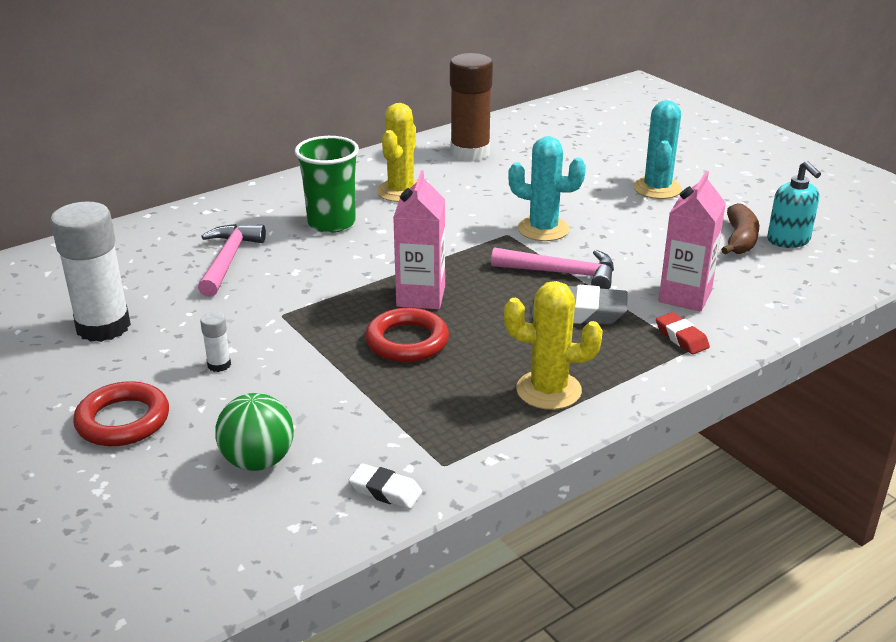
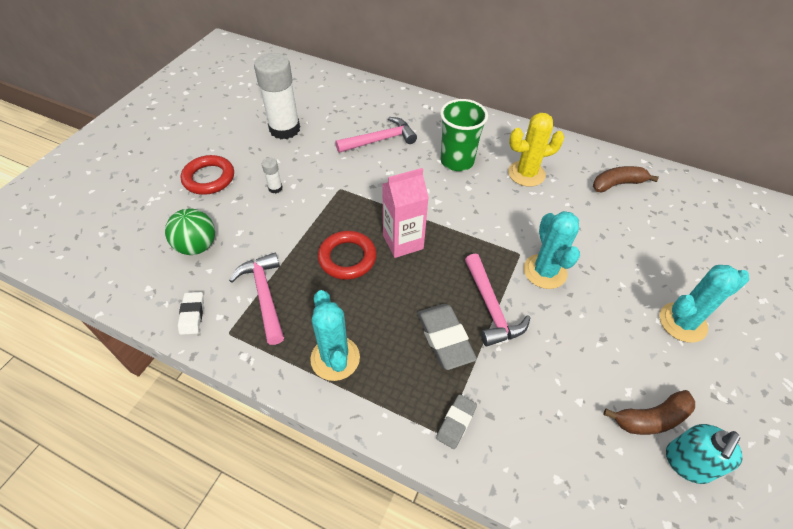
camera: 60 degrees right, 20 degrees up
(408, 420) = (264, 295): none -> pink hammer
(470, 153) = (617, 184): brown glue stick -> brown banana
(548, 390) = (335, 358): yellow cactus -> turquoise cactus
(681, 337) = (456, 423): red eraser -> grey eraser
(685, 296) = (520, 405): pink carton -> none

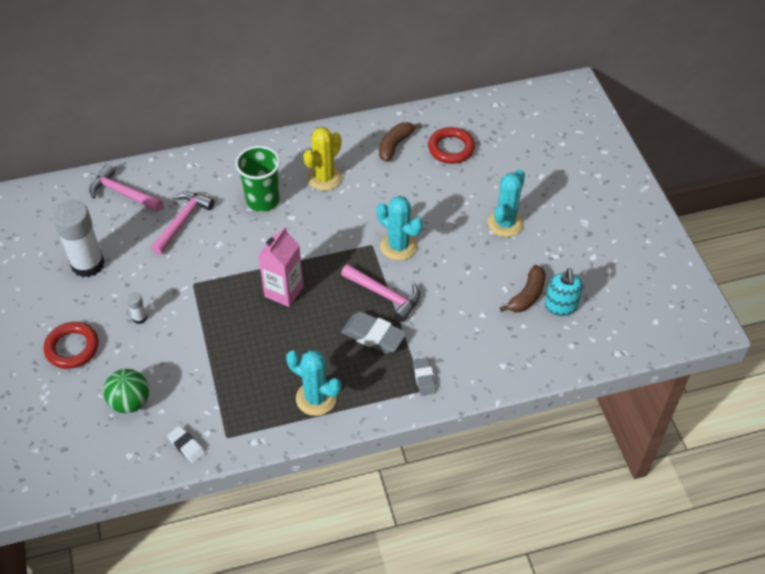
camera: 40 degrees left, 0 degrees up
(264, 295) = (223, 397): pink hammer -> pink hammer (123, 193)
(347, 258) = (255, 330): red ring -> red ring (451, 148)

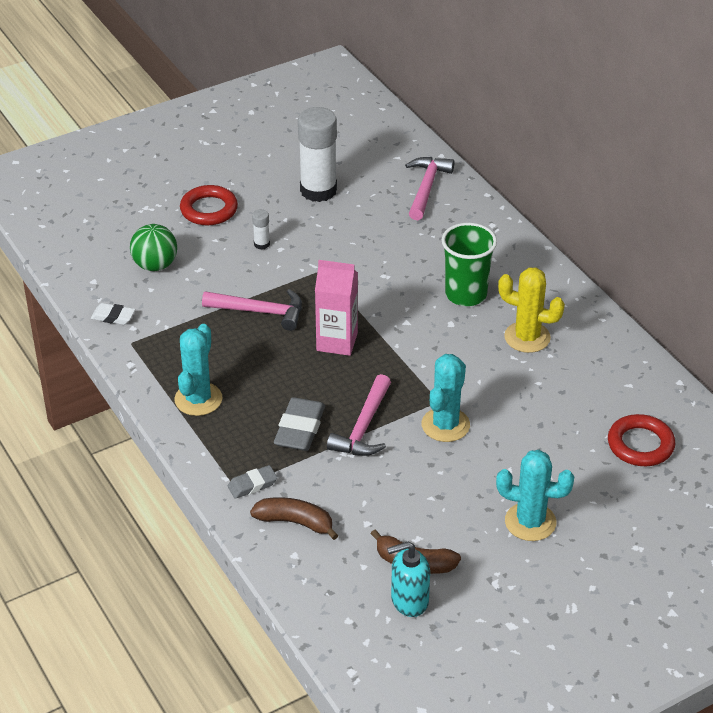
camera: 75 degrees right, 10 degrees down
(182, 221) = (406, 240): pink hammer -> pink hammer (260, 312)
(186, 446) = (113, 317): white eraser -> white eraser turned 75 degrees clockwise
(395, 145) = (617, 389): brown banana -> brown banana (295, 522)

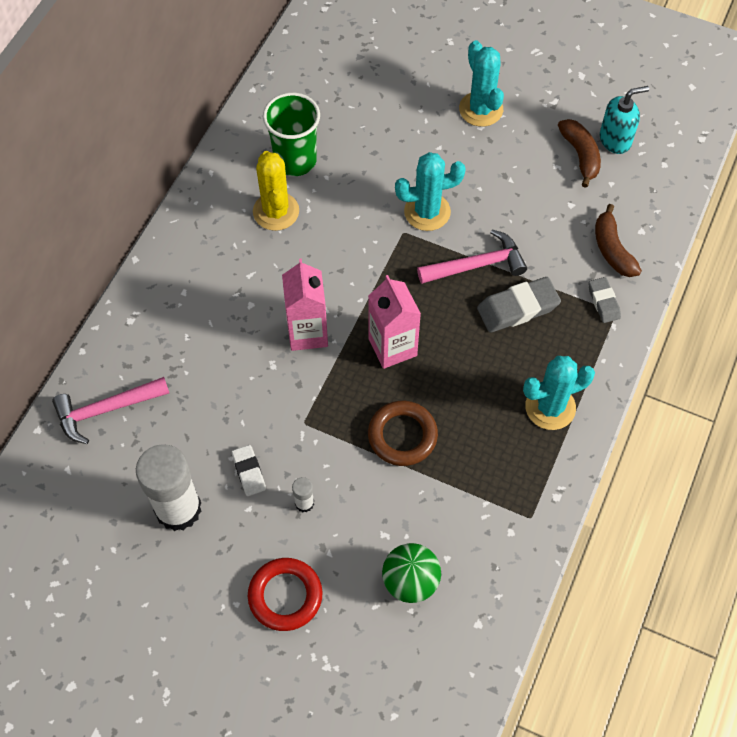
camera: 125 degrees left, 20 degrees up
(113, 317) = (511, 561): white eraser -> white eraser (249, 472)
(252, 485) = (603, 302): grey eraser -> grey eraser turned 45 degrees clockwise
(260, 312) = (402, 435): pink hammer -> brown ring
(394, 304) = (307, 332): none -> pink carton
(409, 600) = (615, 140): turquoise soap dispenser -> turquoise soap dispenser turned 60 degrees counterclockwise
(466, 294) = (252, 285): green cup -> green cup (295, 160)
(640, 445) = (345, 82): red ring -> none

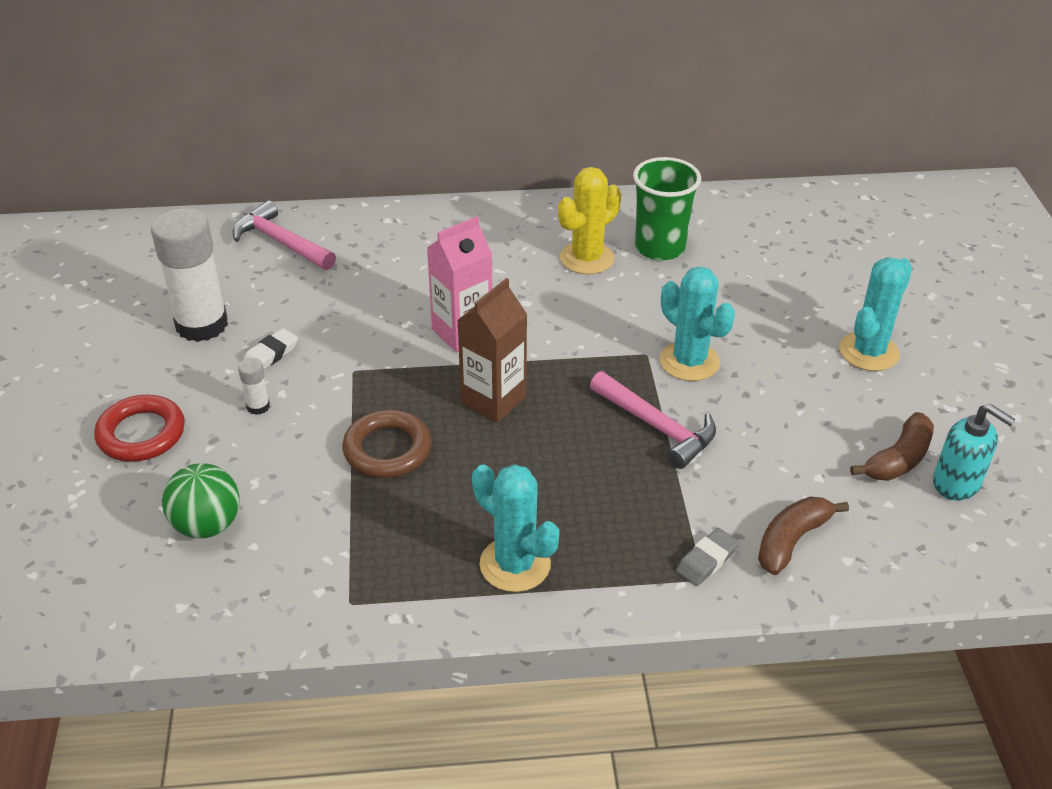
camera: 60 degrees right, 20 degrees down
(392, 347) = (493, 400): pink carton -> brown carton
(517, 308) = (629, 483): grey eraser -> none

